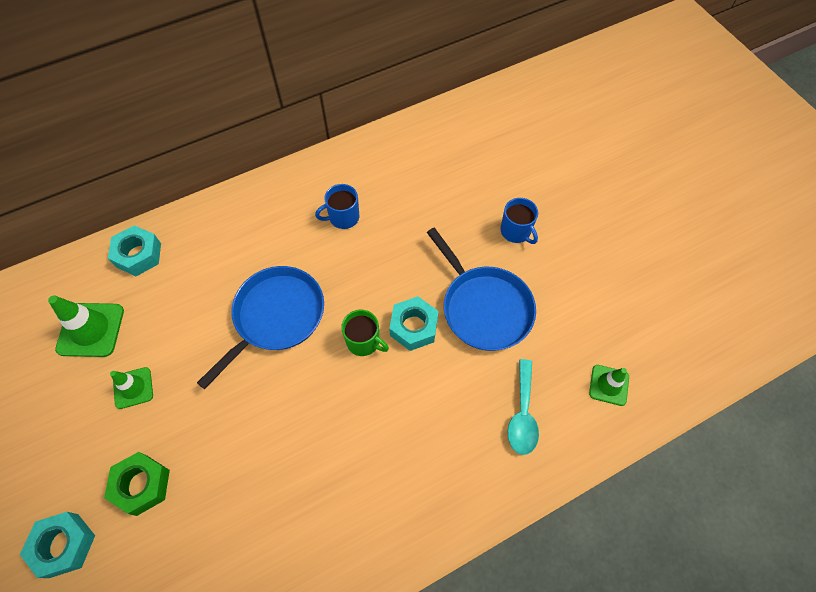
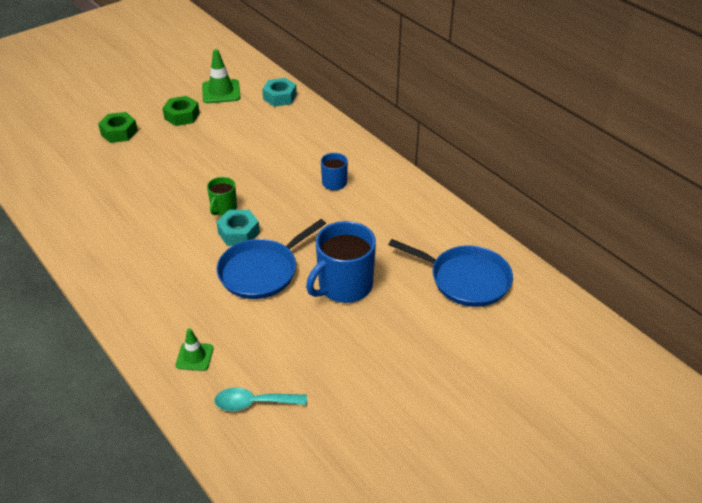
camera: 80 degrees right, 20 degrees down
(64, 545) = (86, 114): turquoise nut -> none
(133, 388) = (182, 116): green traffic cone -> green nut
(276, 316) = (239, 164): blue pan -> blue pan (466, 279)
(516, 231) = (344, 286): blue mug -> blue mug, size x1.88
(522, 414) = (166, 302): turquoise spoon -> turquoise spoon (254, 403)

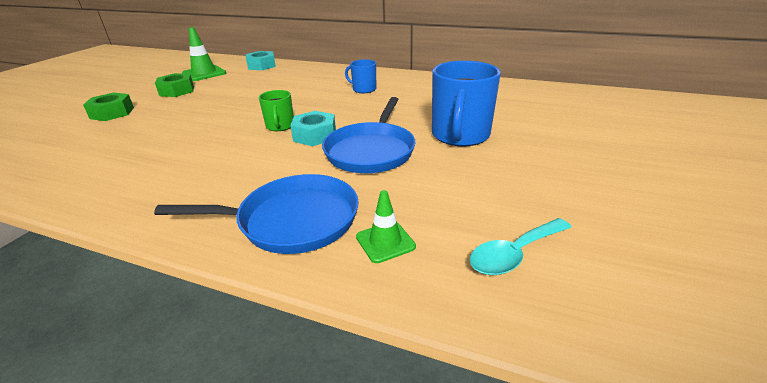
camera: 30 degrees left, 10 degrees down
(466, 279) = (542, 104): blue pan -> blue pan (293, 220)

